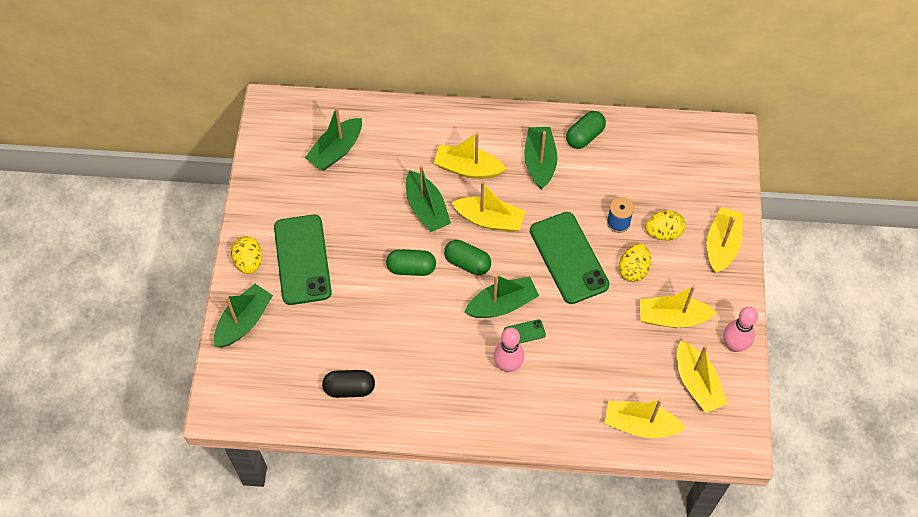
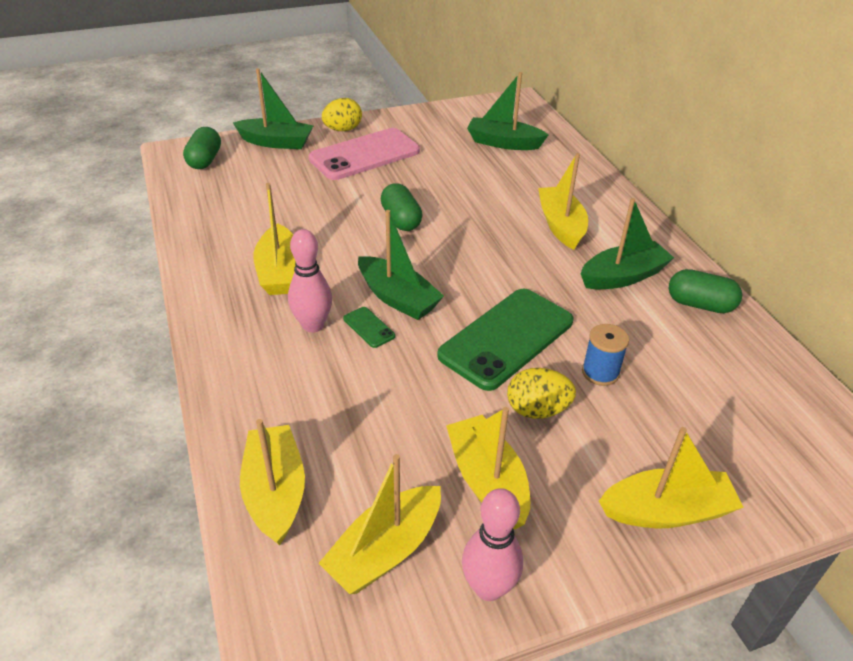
camera: 65 degrees right, 20 degrees down
(302, 260) = (365, 155): green phone -> pink phone
(349, 388) = (228, 217): black capsule -> none
(426, 208) = (484, 211): green boat -> none
(467, 263) = (436, 256): green capsule -> green capsule (205, 160)
(489, 220) = (507, 258): yellow boat -> yellow boat (279, 271)
(663, 233) = (625, 427): yellow egg -> none

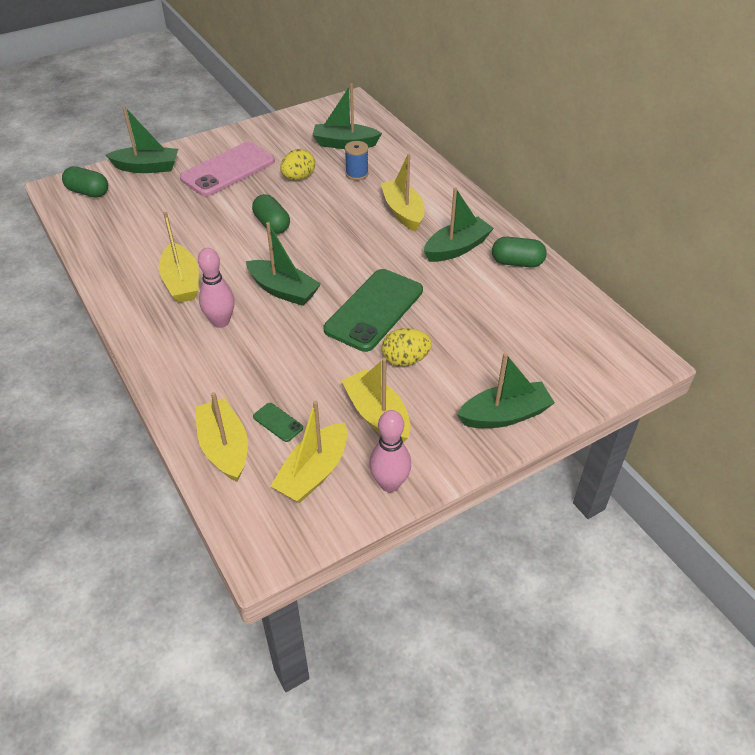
camera: 10 degrees left, 5 degrees up
(205, 160) = (88, 192): green capsule -> green capsule turned 60 degrees counterclockwise
(342, 130) = (203, 148): yellow egg -> yellow egg (298, 178)
(369, 327) = (265, 317): green phone -> green phone (278, 422)
(600, 372) = (448, 325): blue spool -> blue spool (357, 174)
(666, 511) = (505, 415): yellow boat -> green boat

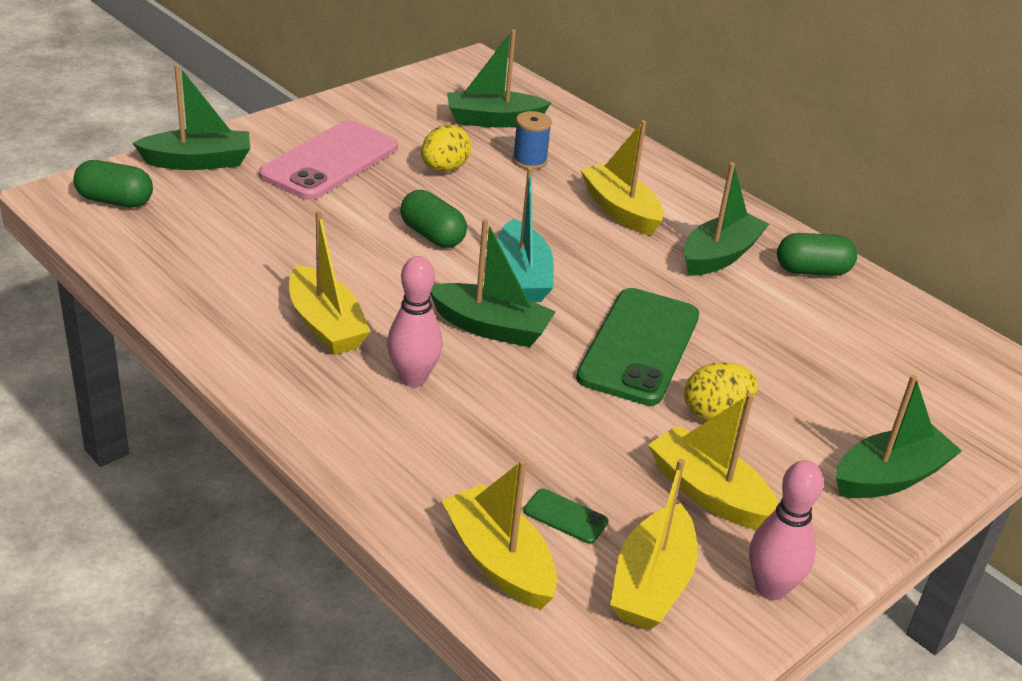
camera: 15 degrees left, 10 degrees down
(318, 256) = (522, 276): none -> turquoise boat

